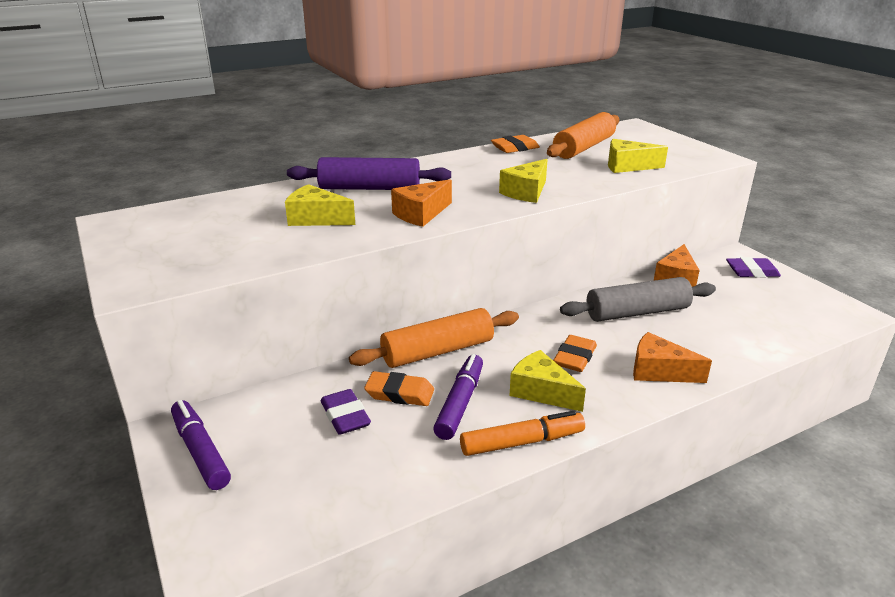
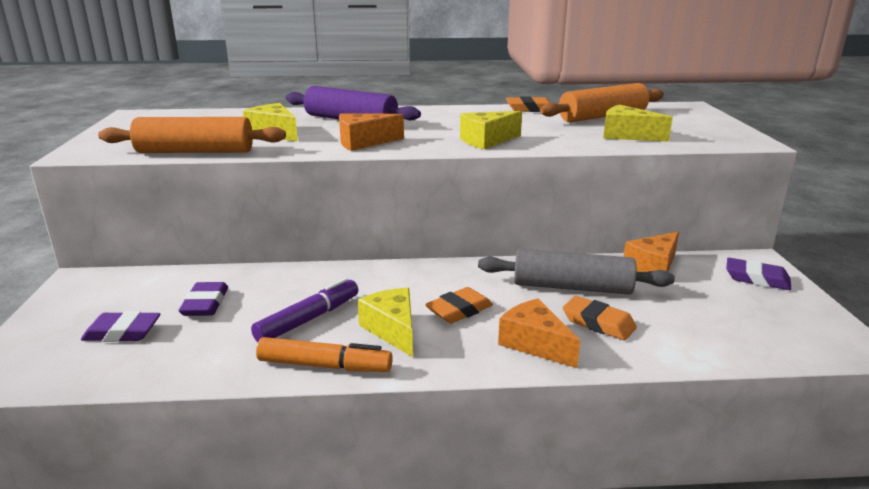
camera: 25 degrees right, 5 degrees down
(200, 451) = (77, 299): purple marker -> none
(296, 471) = (122, 332): none -> purple eraser
(400, 393) = (268, 298): orange eraser -> orange eraser (598, 323)
(437, 351) = (338, 275): orange rolling pin -> orange rolling pin (195, 152)

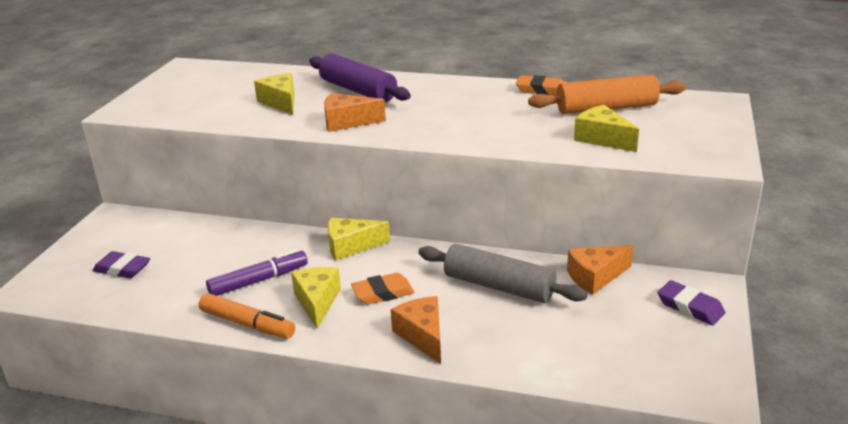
camera: 20 degrees right, 5 degrees up
(195, 152) = (205, 119): orange rolling pin -> none
(205, 304) = (190, 253): purple eraser -> none
(487, 141) = (458, 132): yellow cheese -> yellow cheese (351, 246)
(598, 323) = (493, 326): orange eraser -> none

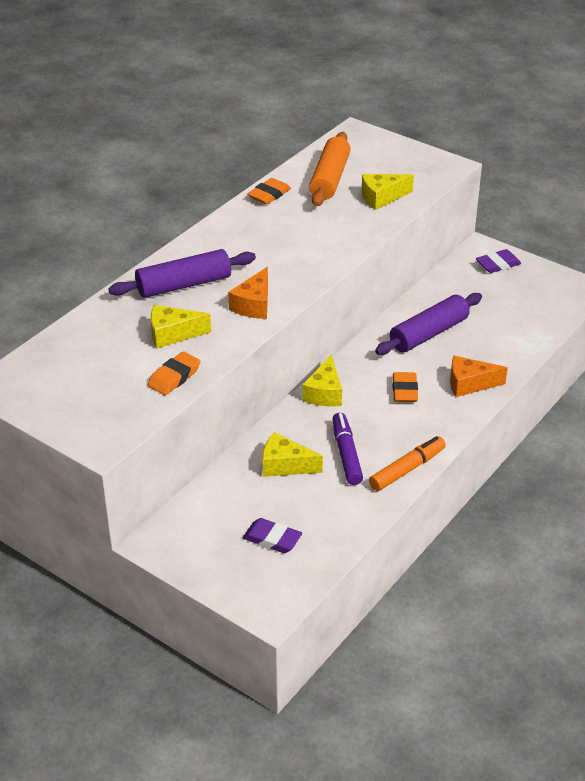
camera: 70 degrees left, 10 degrees up
(122, 269) = (272, 539): purple eraser -> purple eraser turned 75 degrees clockwise
(218, 116) = (174, 377): none -> orange eraser
(317, 302) = (397, 427): yellow cheese -> yellow cheese (285, 465)
(498, 286) = (429, 334): grey rolling pin -> purple rolling pin
(595, 277) = (442, 289): orange cheese -> none

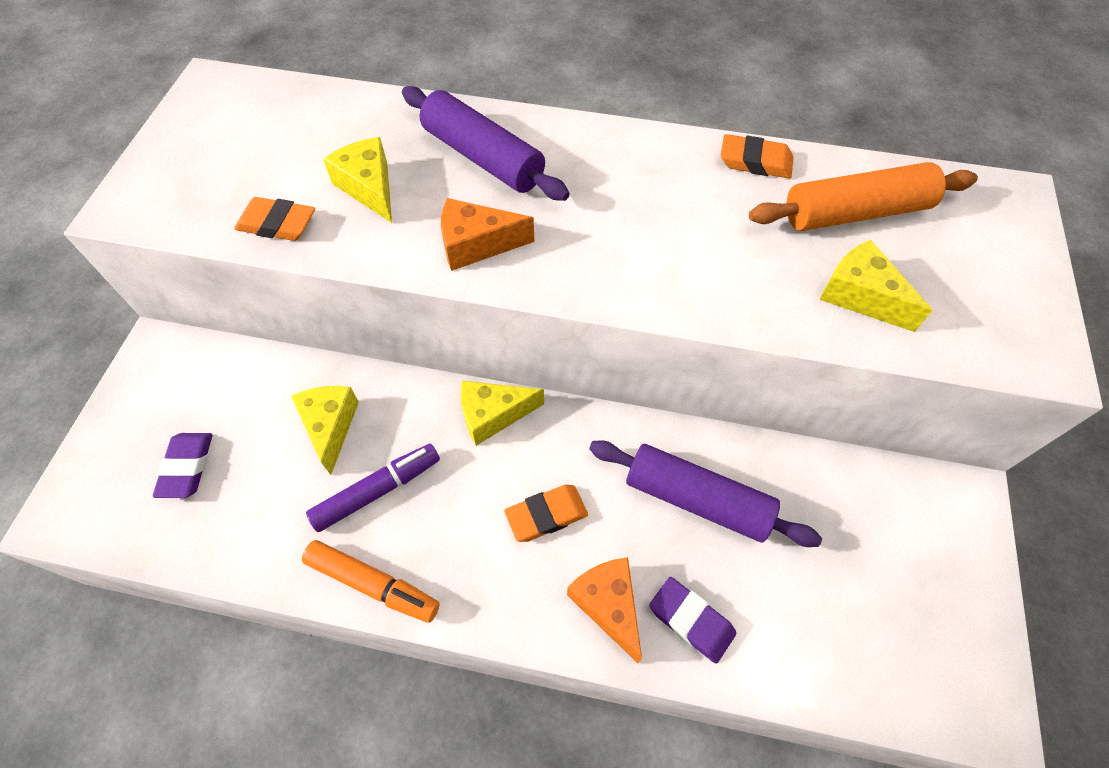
camera: 65 degrees right, 20 degrees up
(498, 264) = (943, 539): purple eraser -> purple eraser (691, 620)

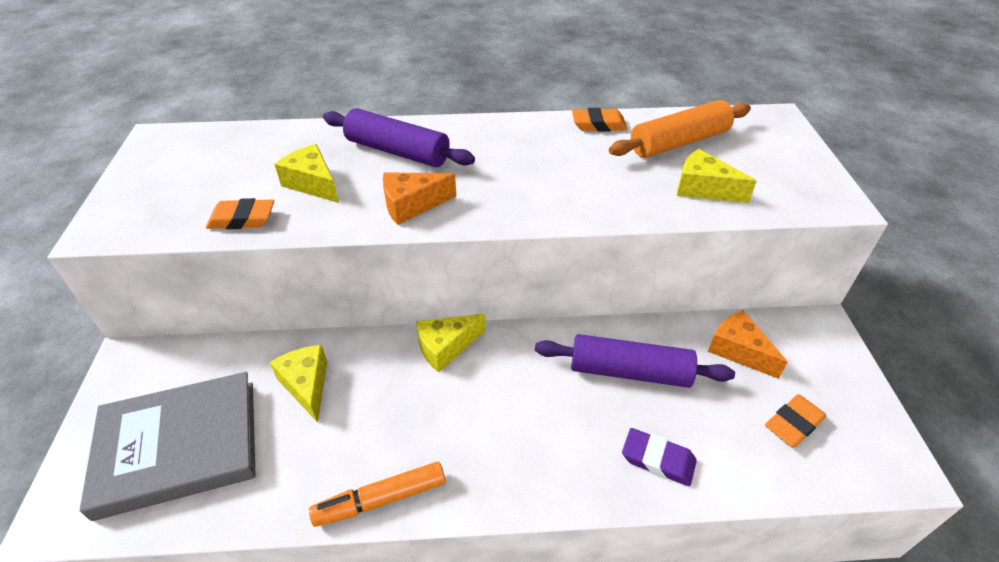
camera: 15 degrees left, 15 degrees down
(187, 467) = (179, 446): purple eraser -> grey book
(373, 584) = (381, 499): orange marker -> orange marker turned 150 degrees clockwise
(377, 490) = (363, 425): purple marker -> none
(546, 515) = (514, 410): orange eraser -> orange eraser (793, 423)
(608, 605) = (587, 465): orange cheese -> orange cheese (738, 350)

